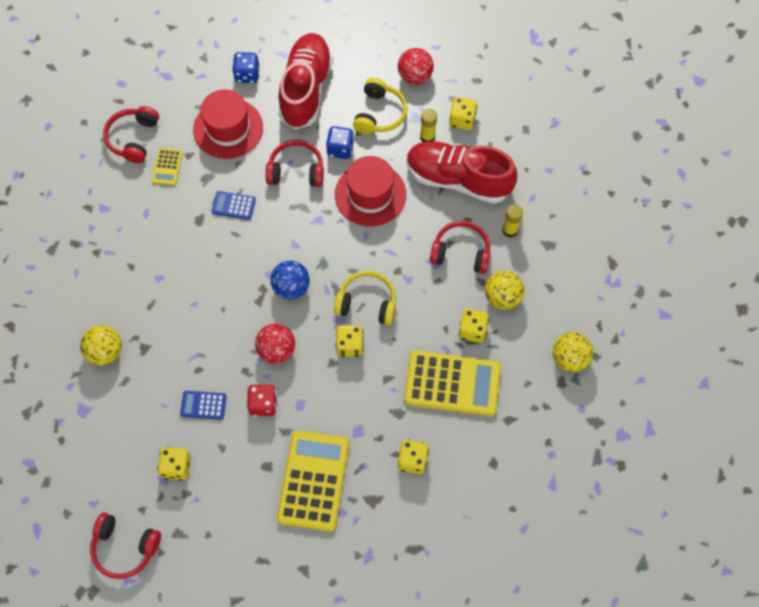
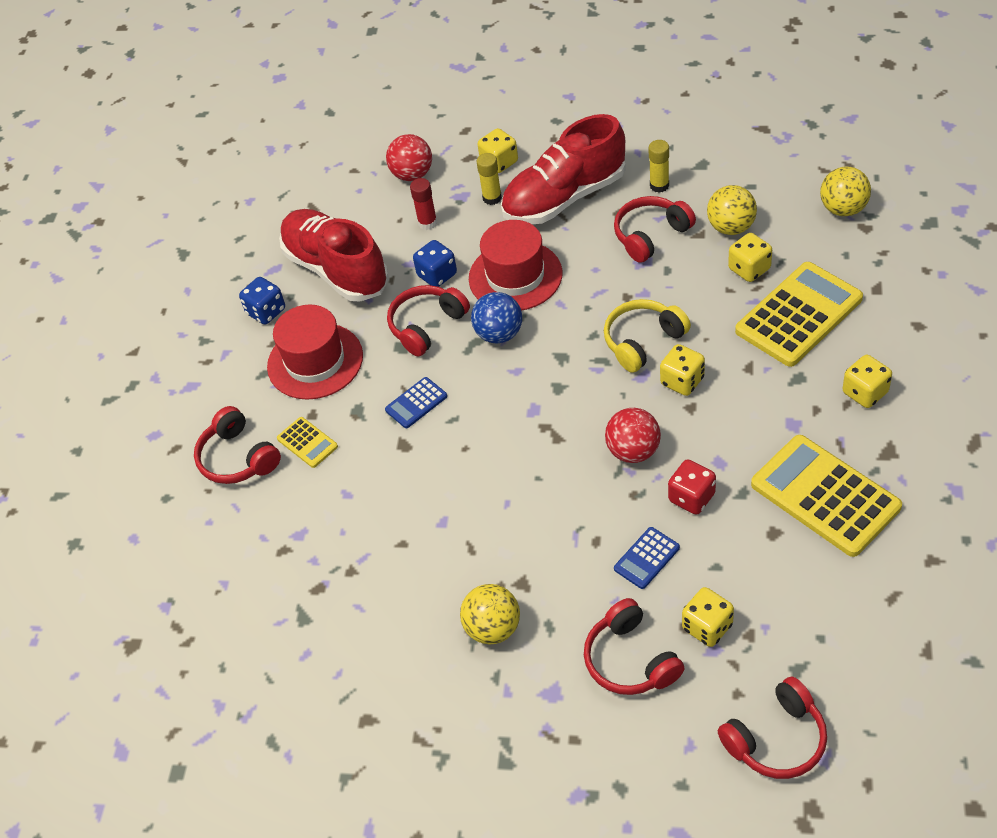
camera: 45 degrees left, 15 degrees down
(129, 438) = (630, 660): none -> red headphones
(291, 287) = (566, 399): blue ball -> blue ball (499, 334)
(379, 114) = (427, 223): yellow headphones -> red glue stick

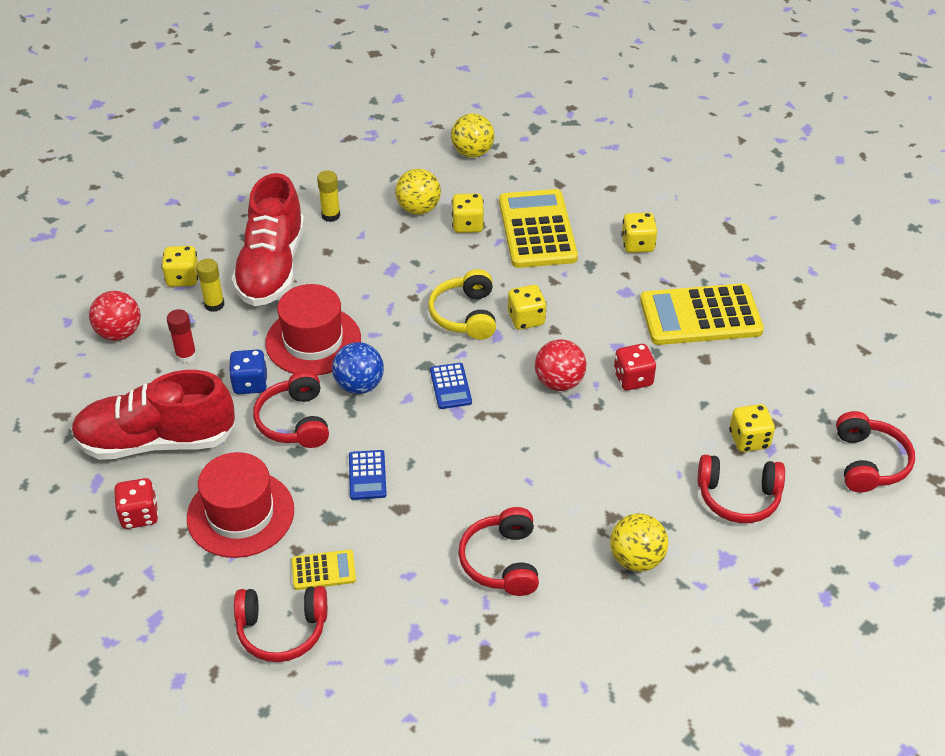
camera: 60 degrees left, 5 degrees down
(266, 311) = (139, 515): blue dice -> red dice
(646, 558) = (660, 434): blue calculator -> blue calculator (450, 386)
(650, 235) = (371, 249): red headphones -> red headphones (501, 561)

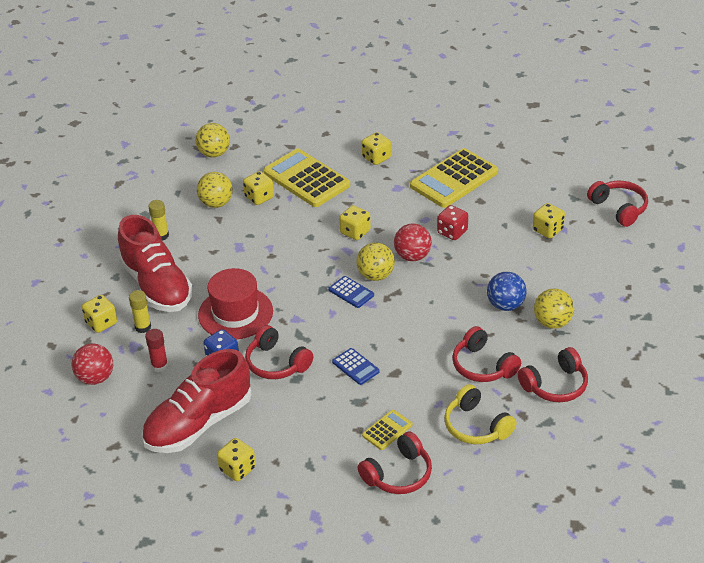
camera: 35 degrees left, 5 degrees down
(139, 515) = (237, 469): red dice -> yellow dice
(240, 514) = (302, 431): red hat -> none
(359, 385) = (294, 322): blue ball -> blue ball (505, 305)
(465, 315) = (315, 249): yellow headphones -> yellow headphones (476, 426)
(496, 382) = (375, 275): none -> yellow ball
(738, 497) = (572, 262): red headphones -> red headphones (555, 385)

